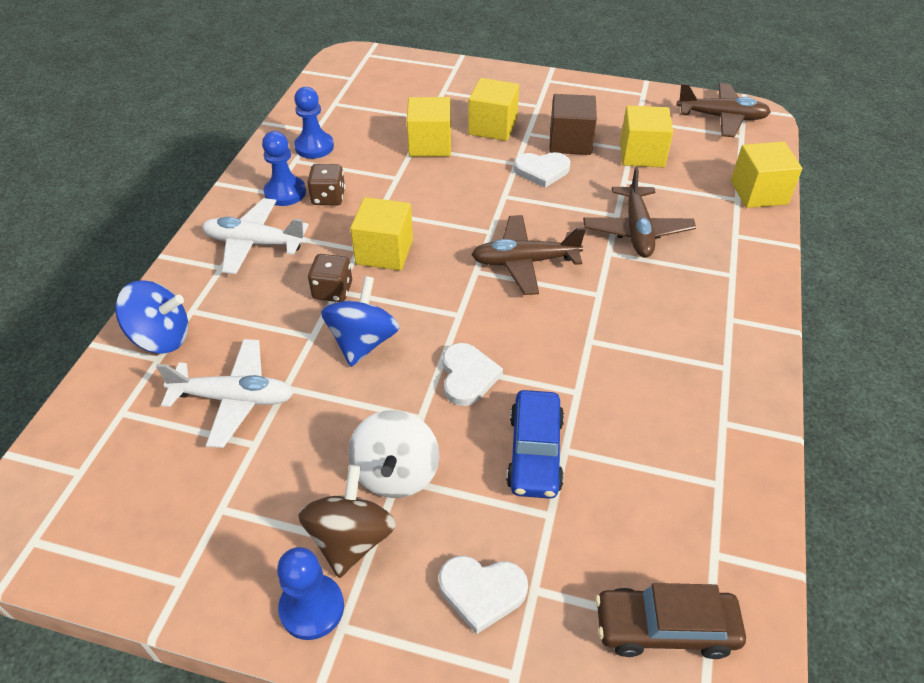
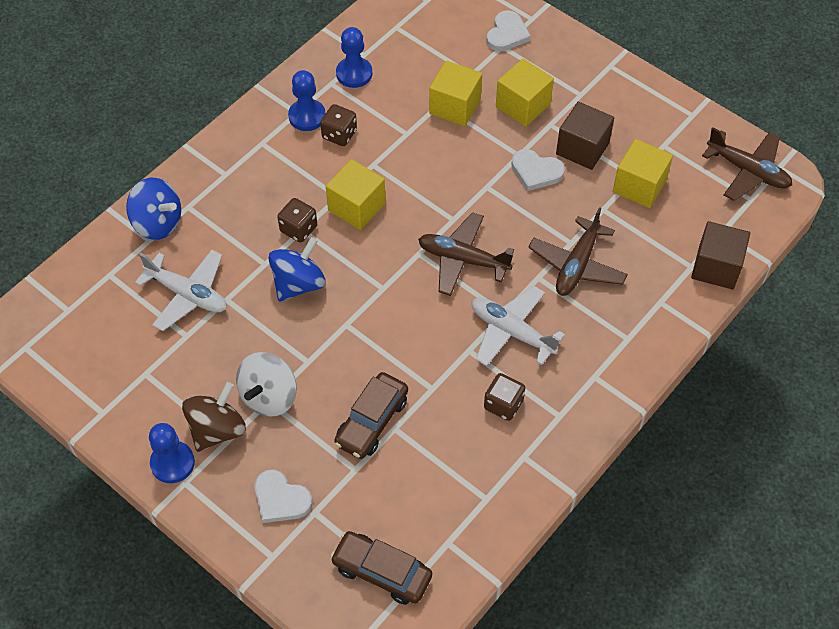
camera: 25 degrees right, 10 degrees up
(254, 243) = (260, 160): white plane -> white plane (512, 332)
(467, 376) = (359, 343): white heart -> white heart (507, 34)
(534, 452) = (372, 421): blue car -> brown car
(663, 379) = (503, 404): none -> brown dice
(758, 192) = (716, 267): yellow cube -> brown cube

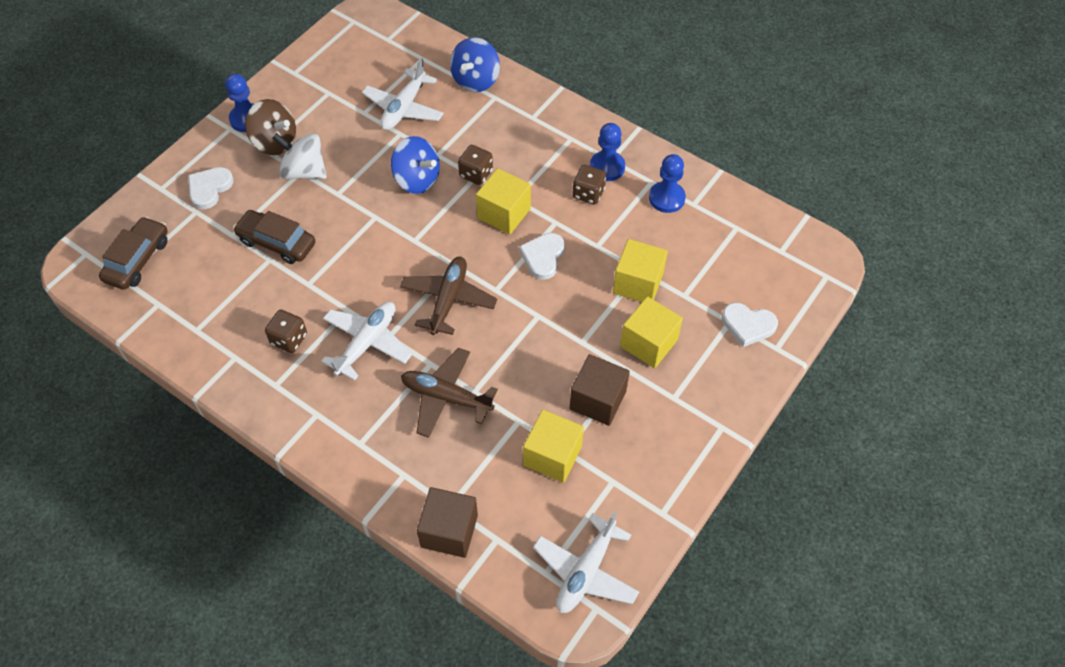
camera: 85 degrees right, 0 degrees up
(536, 171) = (561, 358): white heart -> white heart (543, 257)
(748, 171) = (586, 571): brown plane -> white plane

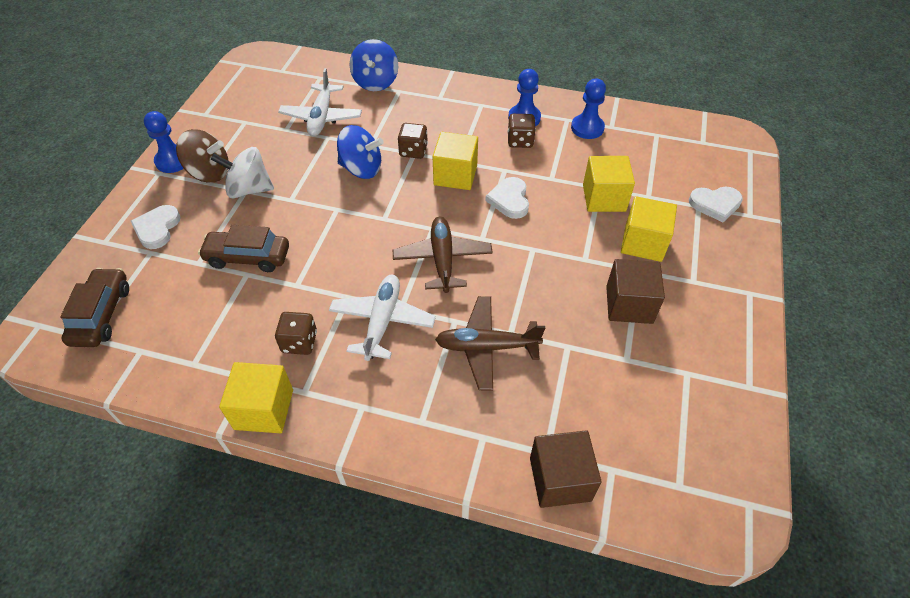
camera: 20 degrees left, 5 degrees down
(552, 455) = (618, 368): yellow cube -> yellow cube (264, 409)
(586, 571) = (716, 470): white plane -> none

